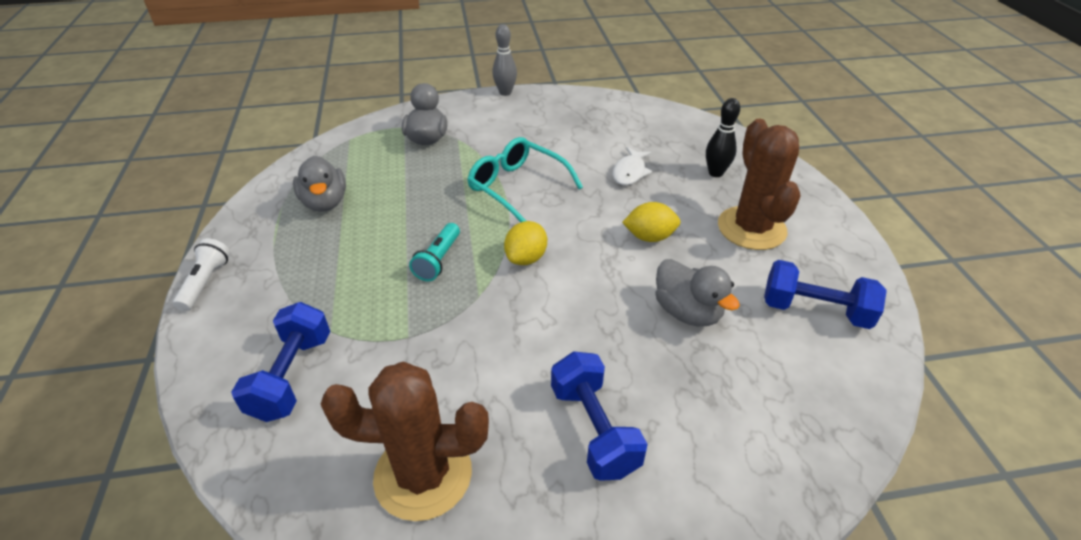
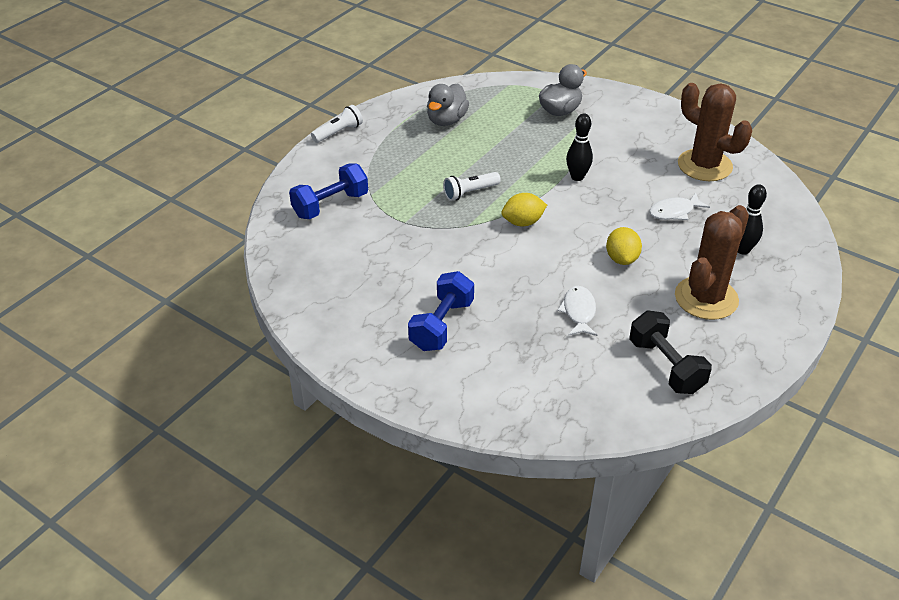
camera: 45 degrees right, 0 degrees up
(423, 475) = (340, 286): brown cactus -> brown cactus (704, 165)
(438, 260) = (470, 192): turquoise flashlight -> white flashlight
(505, 92) = (665, 103): grey bowling pin -> none
(517, 187) = (577, 177): turquoise glasses -> black bowling pin
(649, 237) = (621, 259): yellow lemon -> yellow lemon turned 45 degrees clockwise
(687, 312) = (578, 312): grey duck -> white fish
(815, 310) = (666, 366): blue dumbbell -> black dumbbell

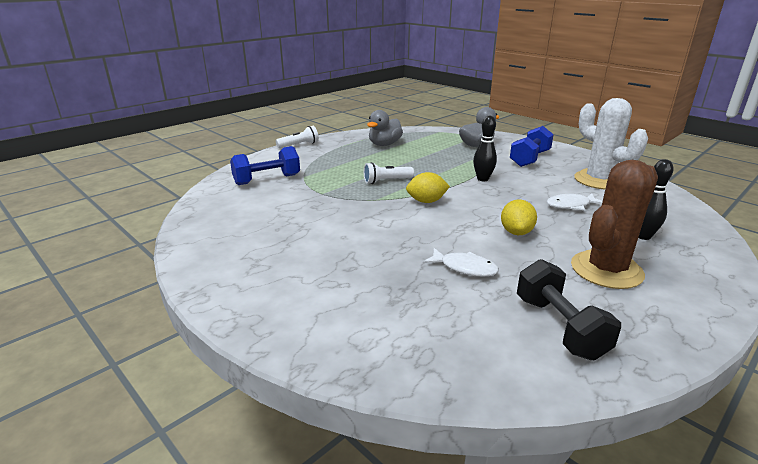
camera: 10 degrees right, 15 degrees down
(441, 325) = (319, 265): blue dumbbell -> blue dumbbell (530, 159)
(578, 312) = (464, 268): white fish -> white fish turned 105 degrees clockwise
(704, 165) = (599, 180): brown cactus -> white cactus

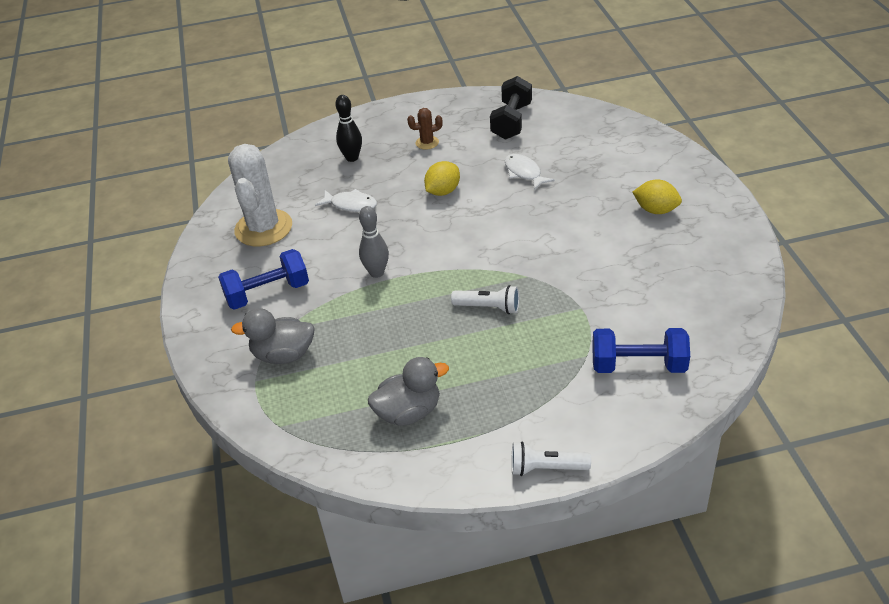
camera: 145 degrees left, 15 degrees up
(426, 201) = (478, 255): yellow lemon -> yellow lemon (656, 210)
(482, 179) = (377, 272): black bowling pin -> grey bowling pin
(606, 270) = (427, 143): brown cactus -> brown cactus, size x0.44

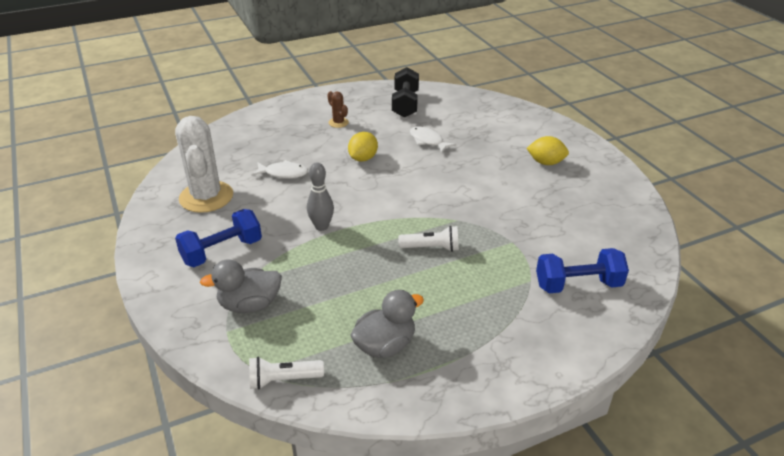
camera: 15 degrees left, 5 degrees down
(352, 158) = (275, 137): black bowling pin -> none
(427, 143) = (338, 122): brown cactus -> brown cactus turned 75 degrees clockwise
(546, 468) = (529, 383): white flashlight -> white flashlight (283, 380)

